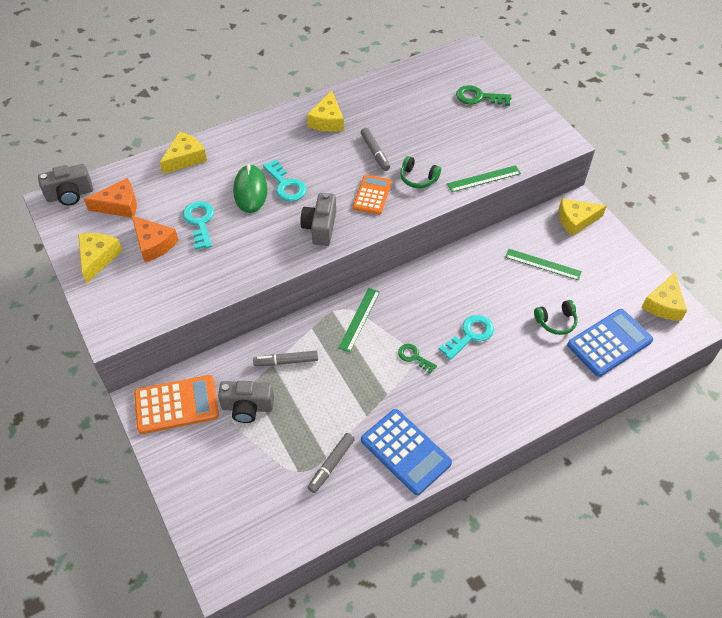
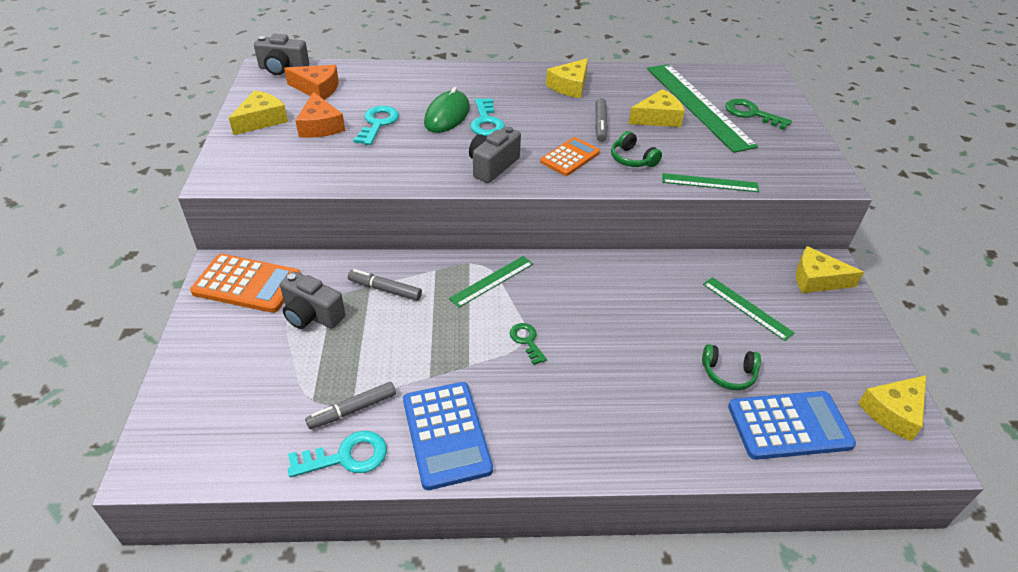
camera: 25 degrees right, 10 degrees down
(185, 158) = (407, 74): yellow cheese -> yellow cheese (657, 118)
(436, 104) = (698, 105): none -> green ruler
(470, 335) = (609, 345): turquoise key -> turquoise key (346, 457)

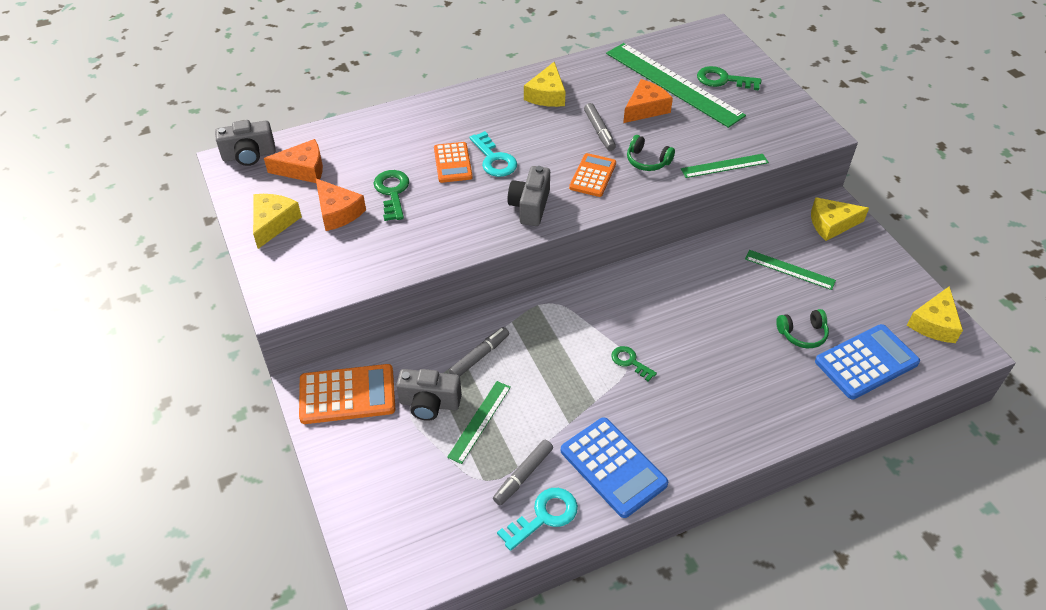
camera: 20 degrees left, 5 degrees up
(377, 124) = (392, 192): turquoise key -> green key
(385, 289) = (479, 356): grey marker -> grey marker turned 135 degrees clockwise
(447, 115) = (453, 163): green mouse -> orange calculator
(492, 281) = (568, 315): green ruler -> green ruler (479, 421)
(657, 118) = (645, 108): yellow cheese -> orange cheese

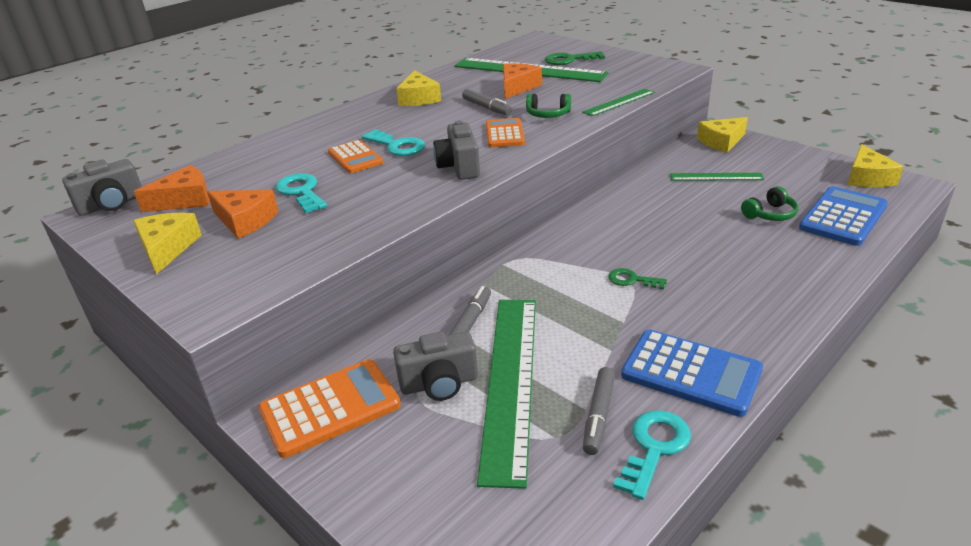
camera: 20 degrees left, 15 degrees down
(392, 192) = (301, 192): green key -> turquoise key
(479, 421) = (510, 381): green ruler -> green ruler, size x2.01

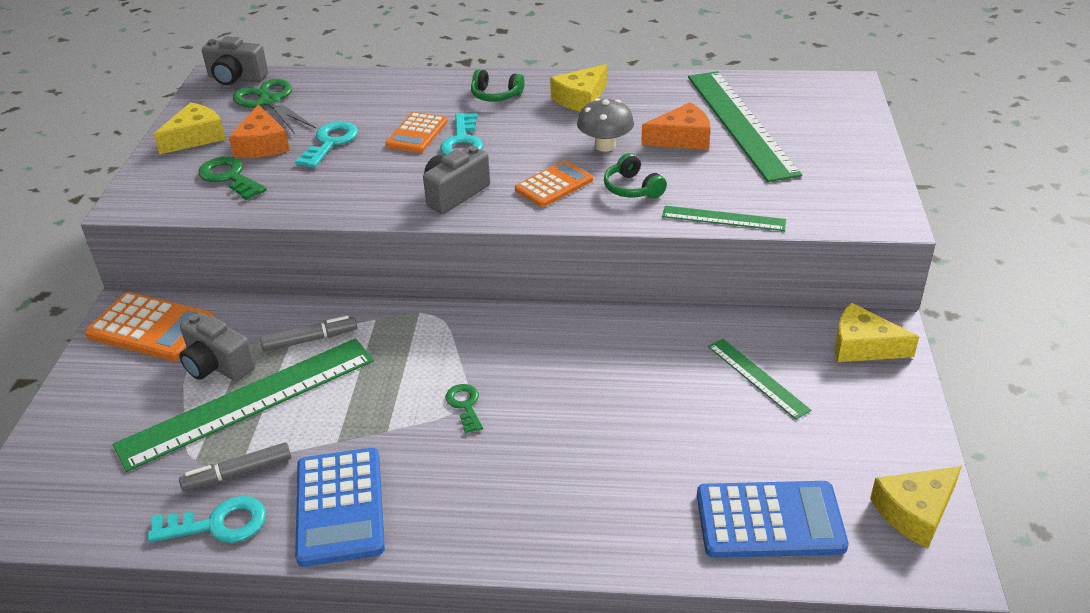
camera: 50 degrees right, 5 degrees up
(185, 200) = (270, 101): orange cheese -> green scissors
(487, 108) = (605, 146): grey marker -> grey mushroom
(569, 60) = (809, 134): green key -> green key (229, 177)
(770, 214) = (709, 455): green headphones -> green headphones (495, 95)

